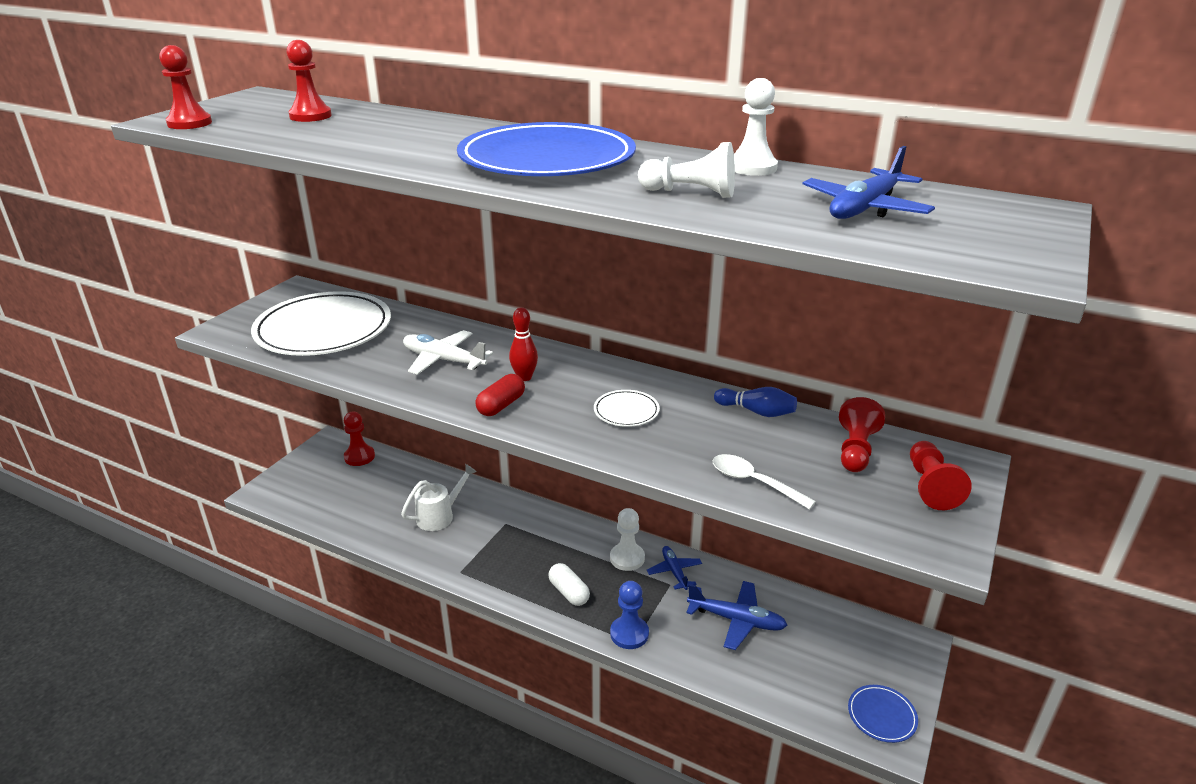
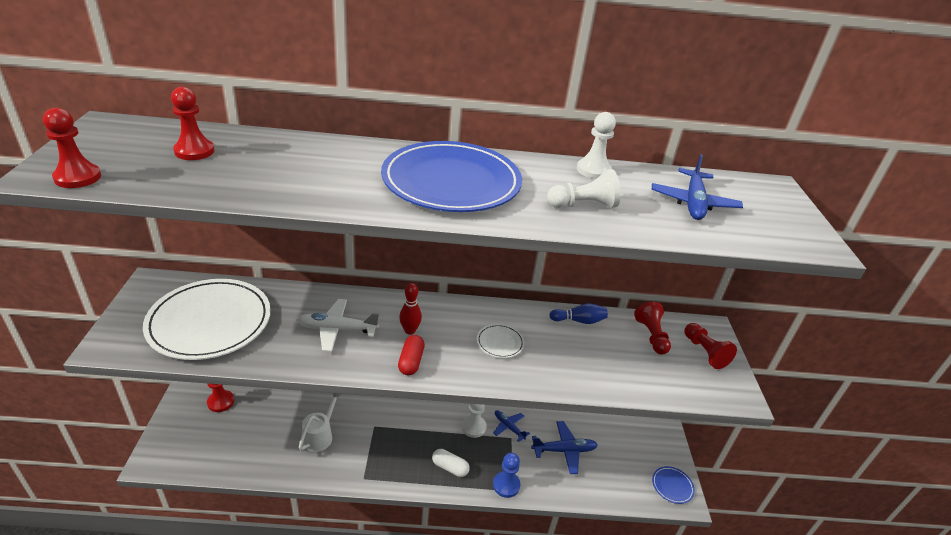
camera: 30 degrees left, 5 degrees up
(753, 482) = (613, 379): white spoon -> none

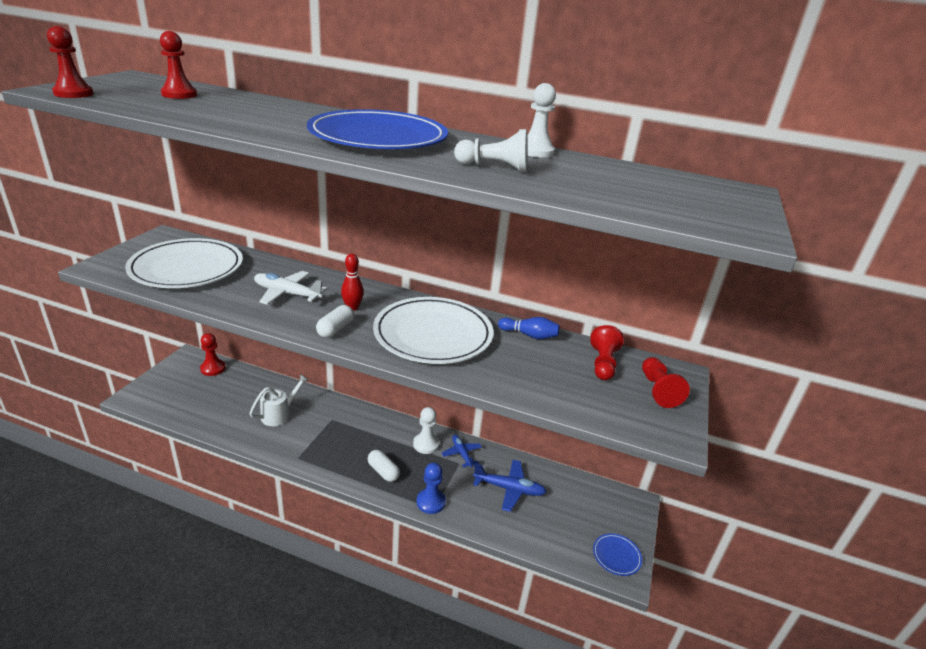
camera: 20 degrees right, 5 degrees down
(411, 361) = (336, 329): red capsule -> white capsule
(500, 342) = (433, 334): white plate -> white plate, size x2.38
(693, 203) = (624, 184): blue plane -> none

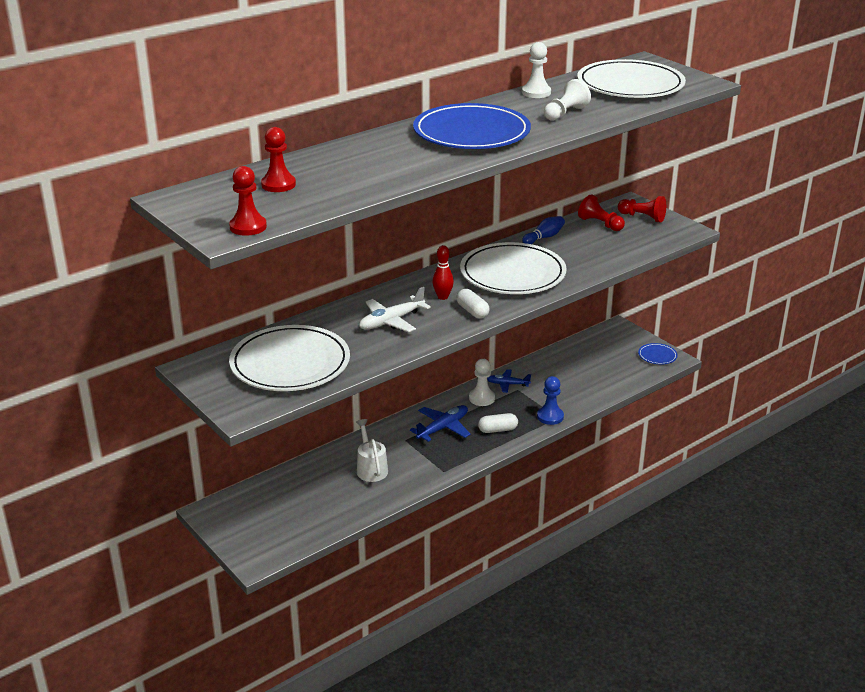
camera: 55 degrees left, 0 degrees up
(213, 368) = (250, 497): red pawn -> none
(509, 489) = (564, 376): blue plane -> blue plane (443, 428)
(646, 189) = (630, 85): none -> white plate

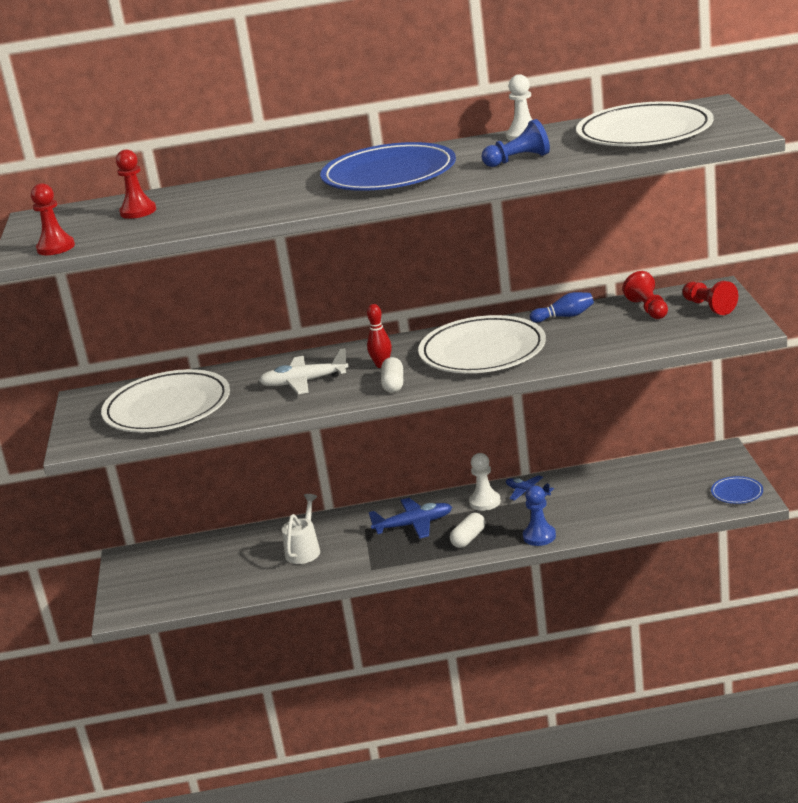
camera: 35 degrees right, 5 degrees down
(497, 430) = (468, 538): white capsule -> white capsule turned 75 degrees counterclockwise
(565, 113) = (518, 160): white pawn -> blue pawn

